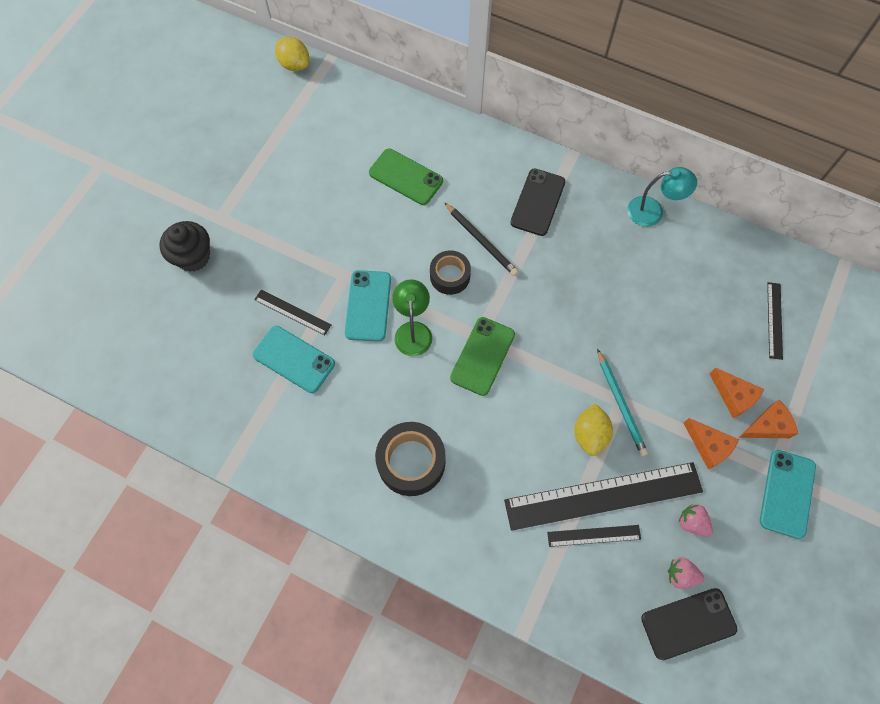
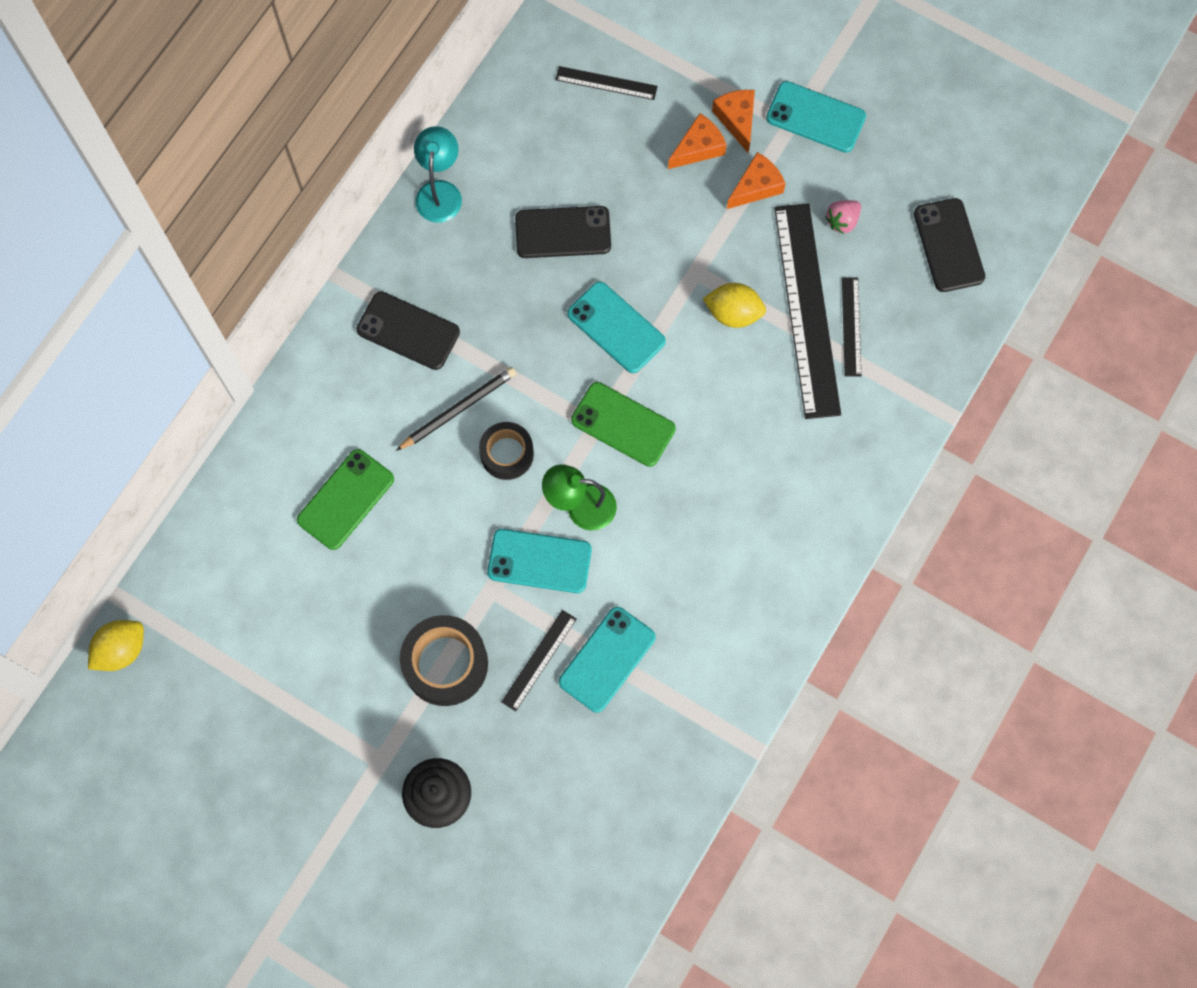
camera: 85 degrees left, 5 degrees up
(411, 462) = (753, 521): black tape -> black tape (445, 664)
(563, 344) = (616, 327): none -> turquoise phone
(621, 404) = (698, 273): turquoise pencil -> none
(636, 299) = (563, 232): none -> black phone
(680, 575) = (898, 243): pink strawberry -> none

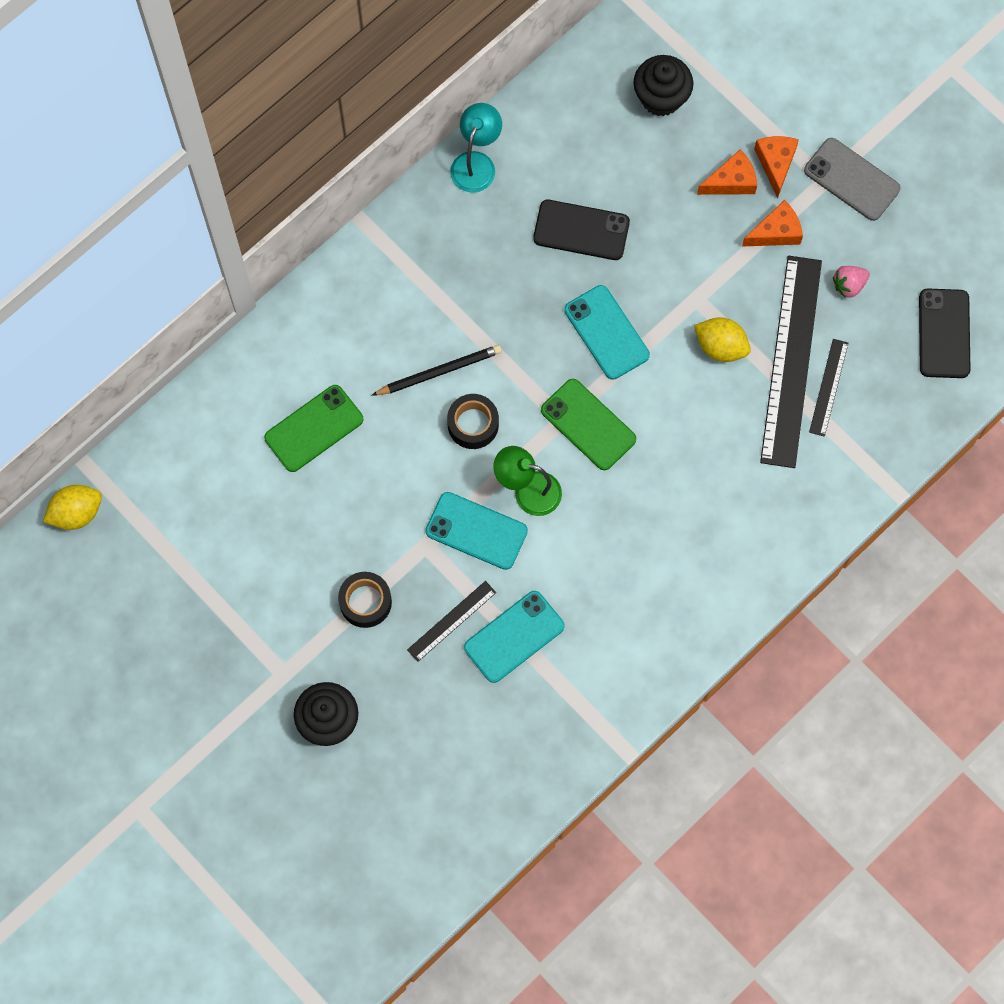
camera: 15 degrees right, 0 degrees up
(408, 331) = (412, 287): black phone -> none
(445, 664) = (365, 602): black tape -> black tape, size x0.65
(606, 83) = (661, 97): black ruler -> black cupcake
(815, 117) = (851, 179): turquoise phone -> grey phone

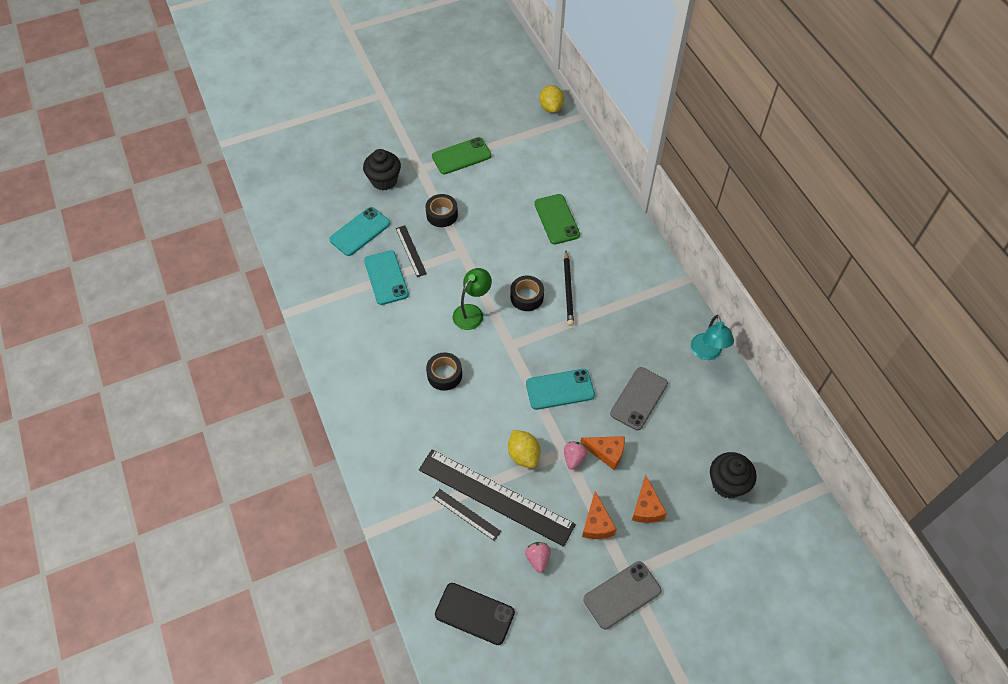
camera: 110 degrees right, 15 degrees down
(476, 163) = (707, 353): turquoise lamp -> turquoise lamp turned 45 degrees clockwise
(476, 531) = (459, 278): turquoise phone -> turquoise phone (360, 232)
(581, 230) = (639, 398): black phone -> grey phone
(588, 424) = (501, 358): green phone -> green phone (461, 156)
(643, 489) = (444, 375): none -> black tape
(700, 284) = (574, 458): none -> pink strawberry
(720, 346) = (523, 455): yellow lemon -> yellow lemon turned 75 degrees counterclockwise
(776, 163) = (652, 544): orange cheese -> orange cheese (606, 452)

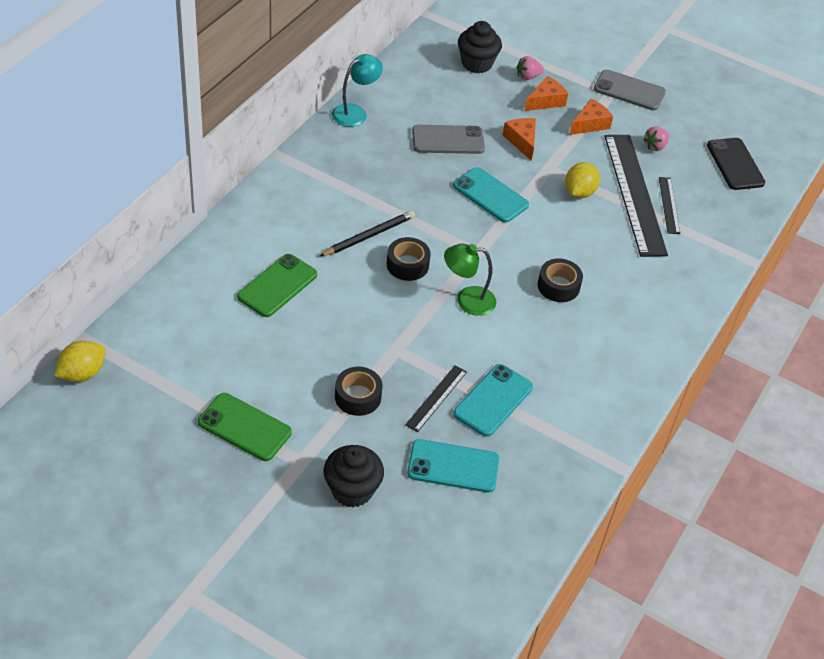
camera: 130 degrees left, 10 degrees down
(574, 458) = (548, 159): pink strawberry -> pink strawberry (528, 77)

